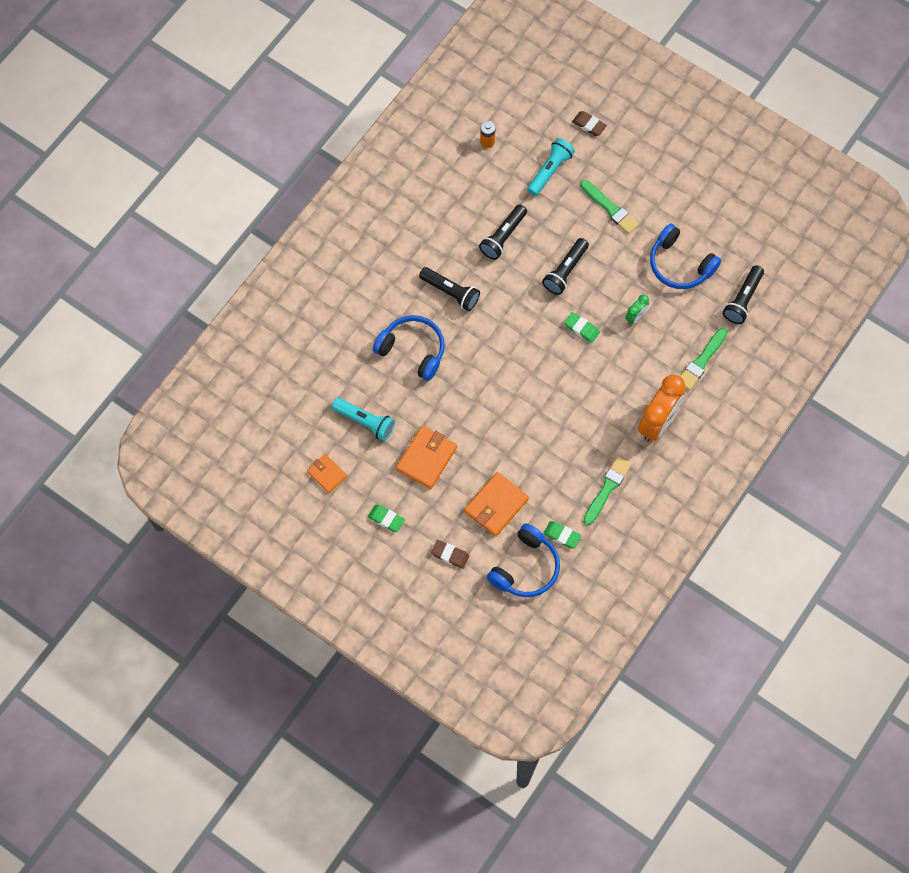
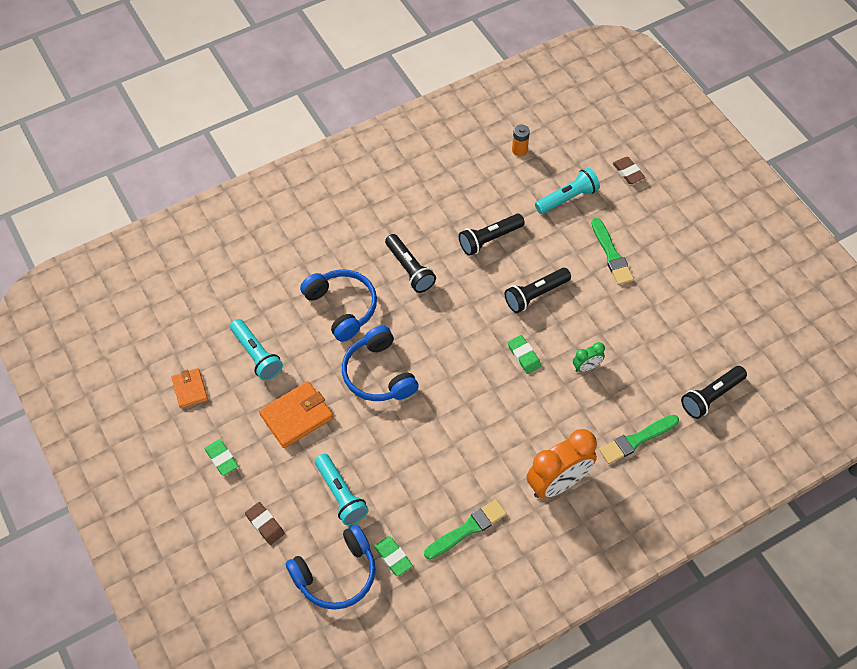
camera: 25 degrees right, 10 degrees down
(496, 505) = (341, 495): orange wallet -> turquoise flashlight
(680, 264) = (658, 335): blue headphones -> blue headphones (378, 374)

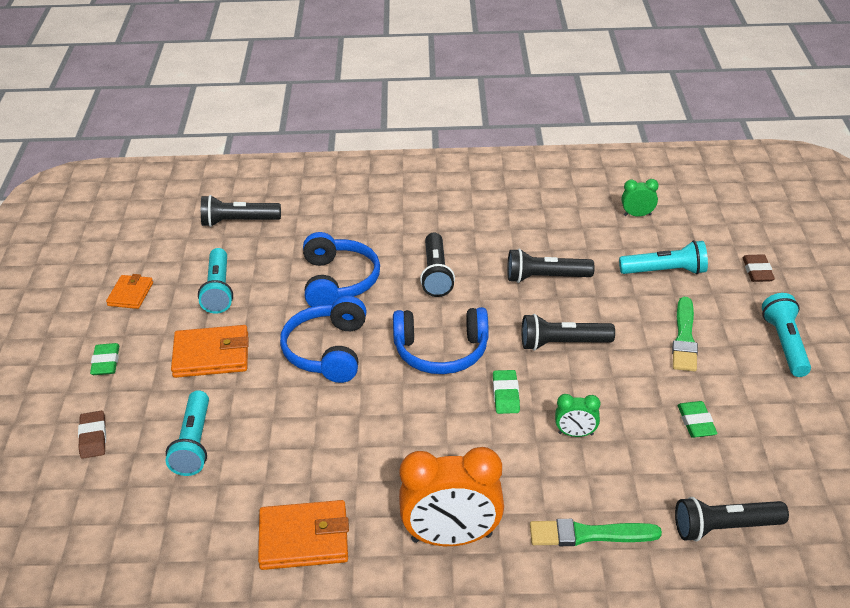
camera: 30 degrees right, 20 degrees down
(221, 281) = (238, 222): none -> black flashlight
(336, 574) = (122, 517): blue headphones -> blue headphones (441, 351)
(393, 557) = (197, 529): green eraser -> green eraser (696, 422)
(467, 529) = (304, 539): green brush -> orange wallet
(519, 150) = (637, 215): orange battery -> green clock
(676, 232) = (785, 344): none -> turquoise flashlight

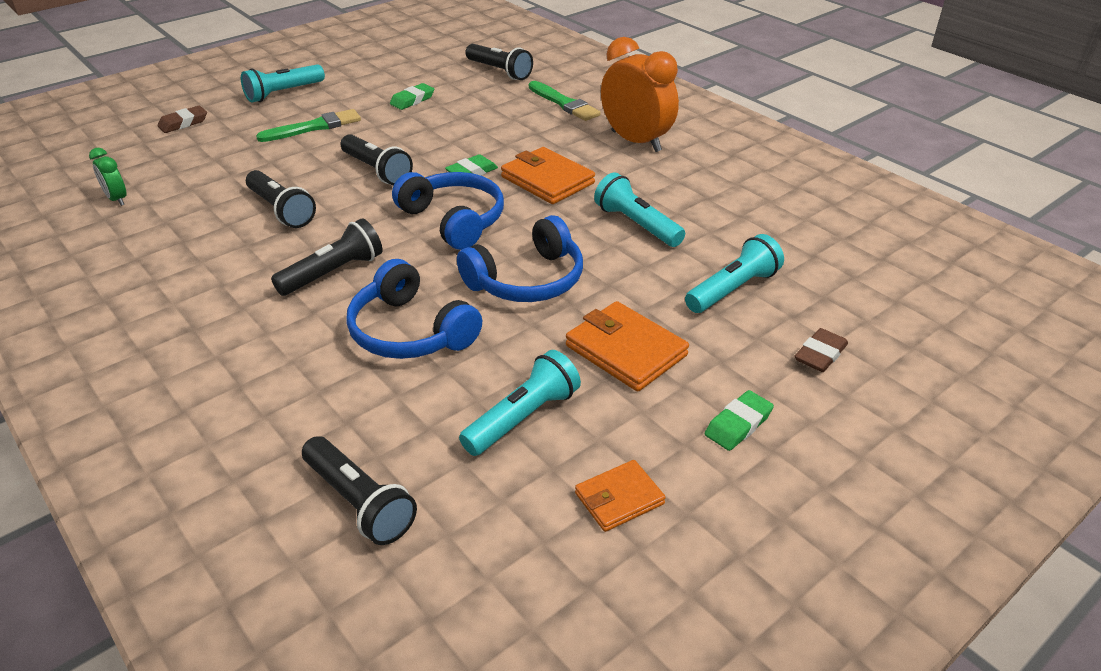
camera: 130 degrees left, 0 degrees up
(304, 539) = (724, 190): orange wallet -> orange wallet (547, 180)
(338, 281) = (410, 331): blue headphones -> blue headphones turned 90 degrees counterclockwise
(575, 434) = (479, 133): green clock -> none
(665, 271) = (217, 159): turquoise flashlight -> turquoise flashlight (636, 224)

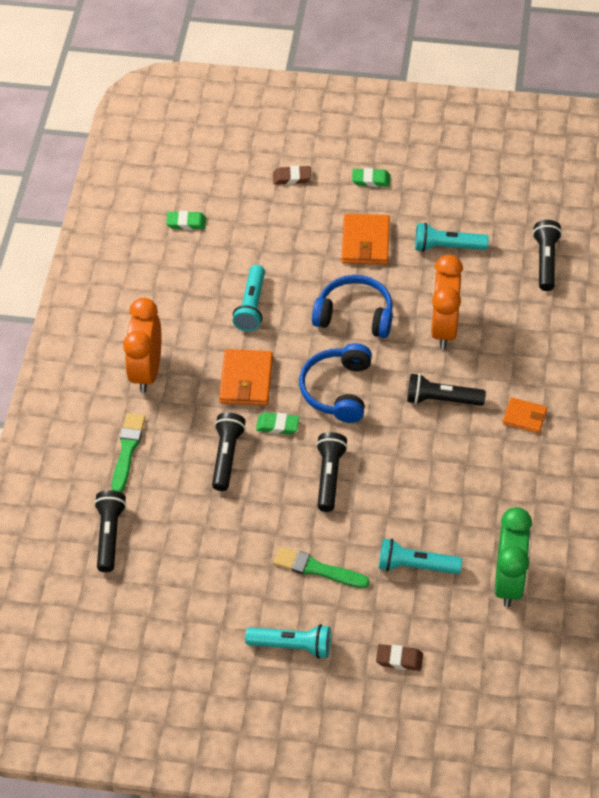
camera: 130 degrees left, 15 degrees up
(117, 199) = (509, 581): green clock -> green clock, size x2.12
(281, 210) = (421, 481): black flashlight -> black flashlight (227, 456)
(410, 331) = (444, 328): blue headphones -> orange clock
(412, 100) = (216, 548): green eraser -> green eraser (186, 223)
(619, 499) = (452, 190): orange wallet -> orange wallet (524, 417)
(733, 289) = (272, 232): turquoise flashlight -> turquoise flashlight (415, 566)

